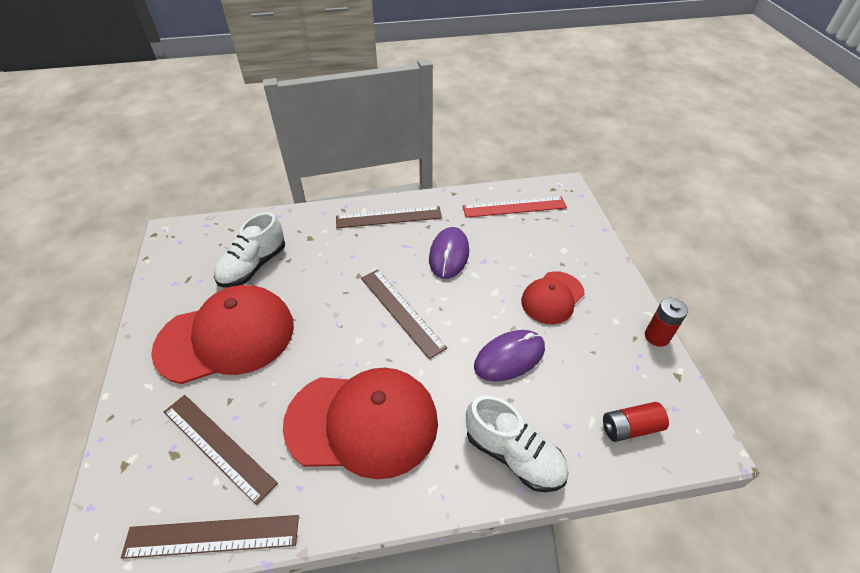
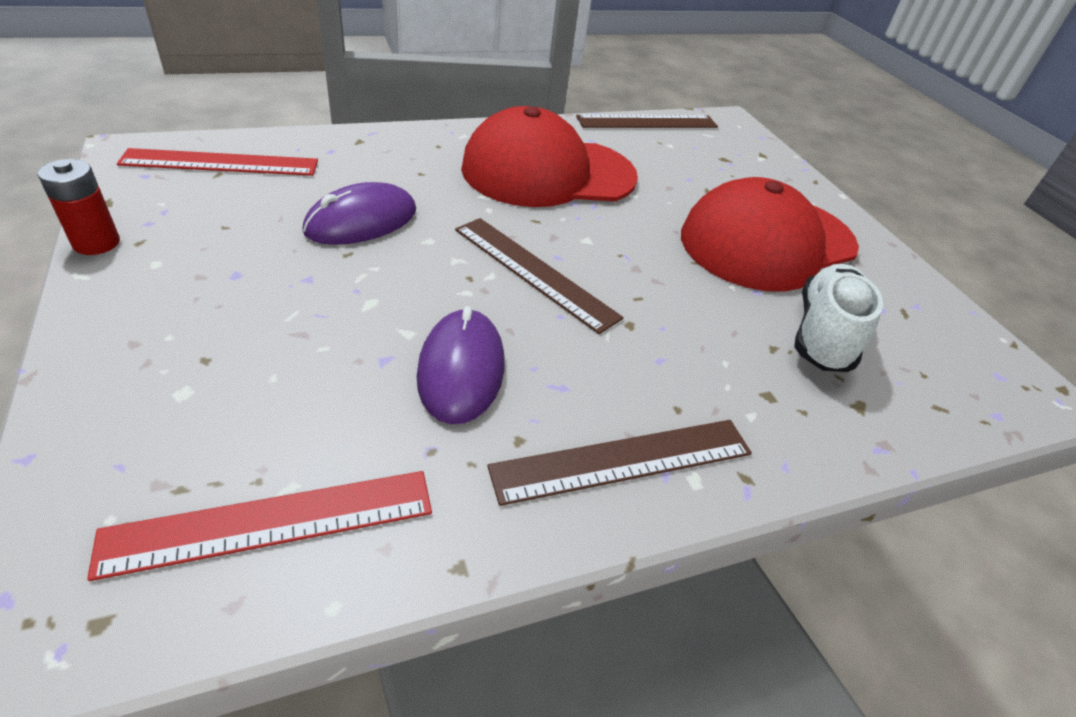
camera: 165 degrees right, 5 degrees down
(218, 446) = (688, 162): brown ruler -> none
(513, 455) = (374, 150): white shoe -> none
(552, 297) = (259, 295): red cap -> none
(630, 427) = (221, 163): red battery -> red ruler

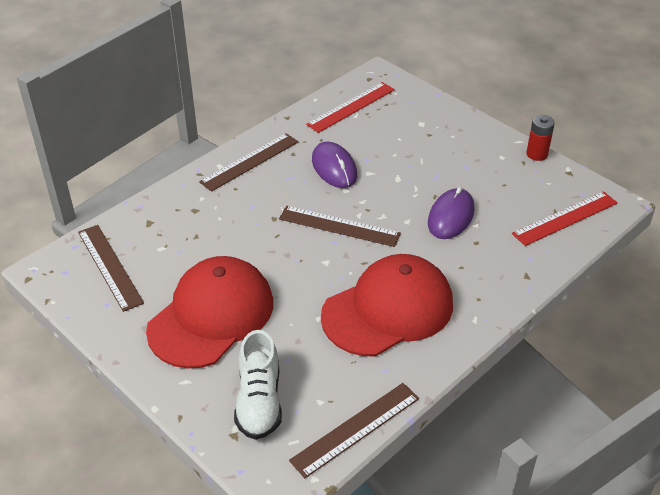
camera: 160 degrees right, 0 degrees up
(823, 335) = (168, 255): white shoe -> white shoe (259, 402)
(922, 355) = (110, 266): none -> brown ruler

